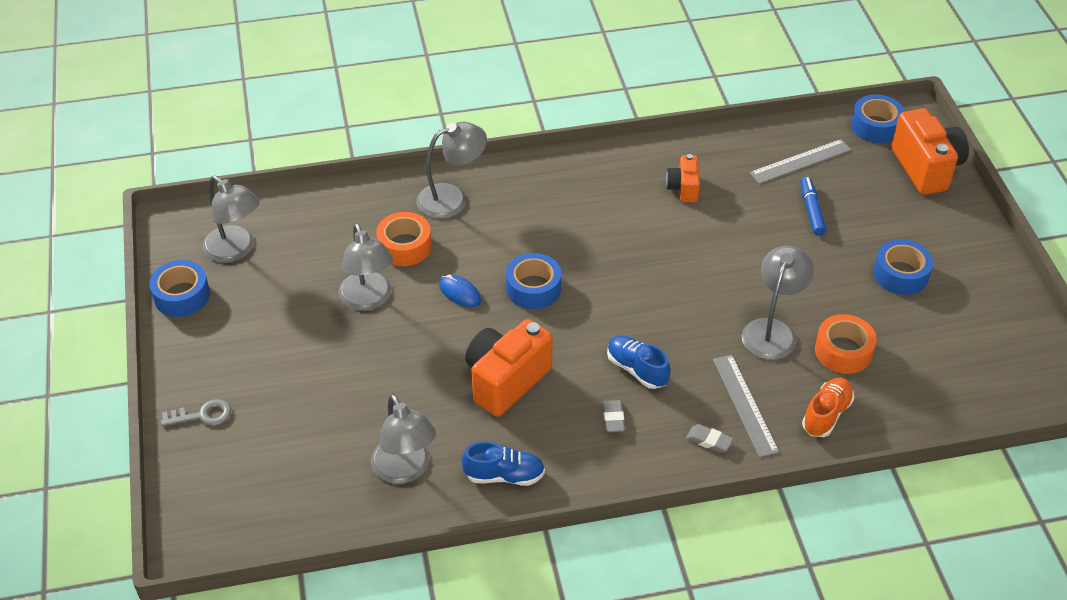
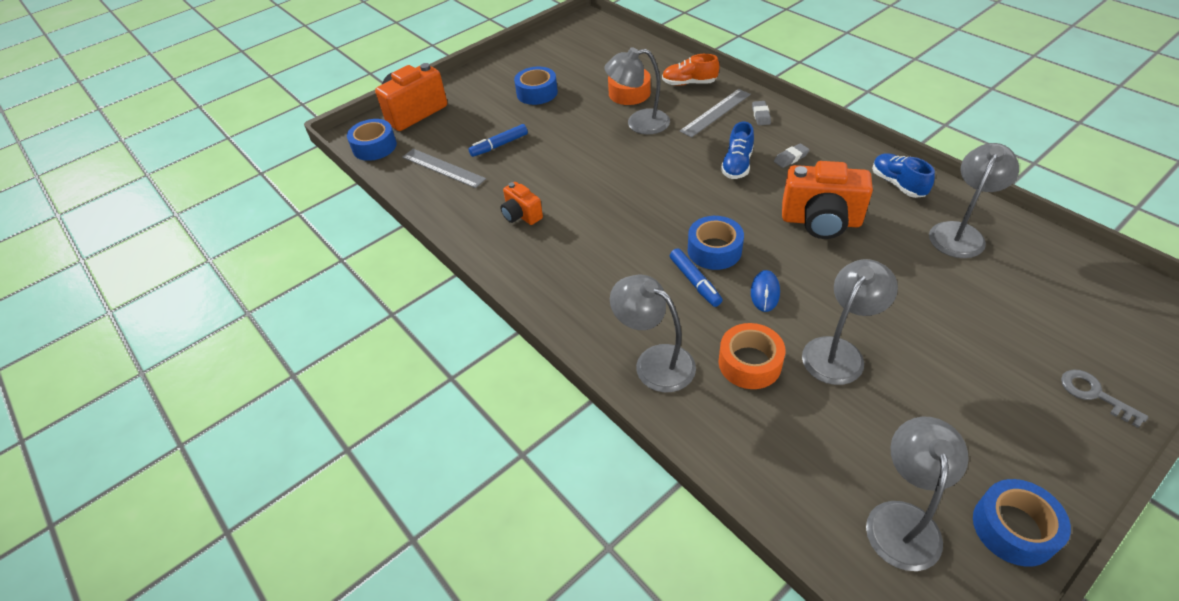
camera: 115 degrees left, 0 degrees up
(508, 258) = (695, 282): none -> blue marker
(683, 188) = (521, 215): orange camera -> orange camera turned 75 degrees clockwise

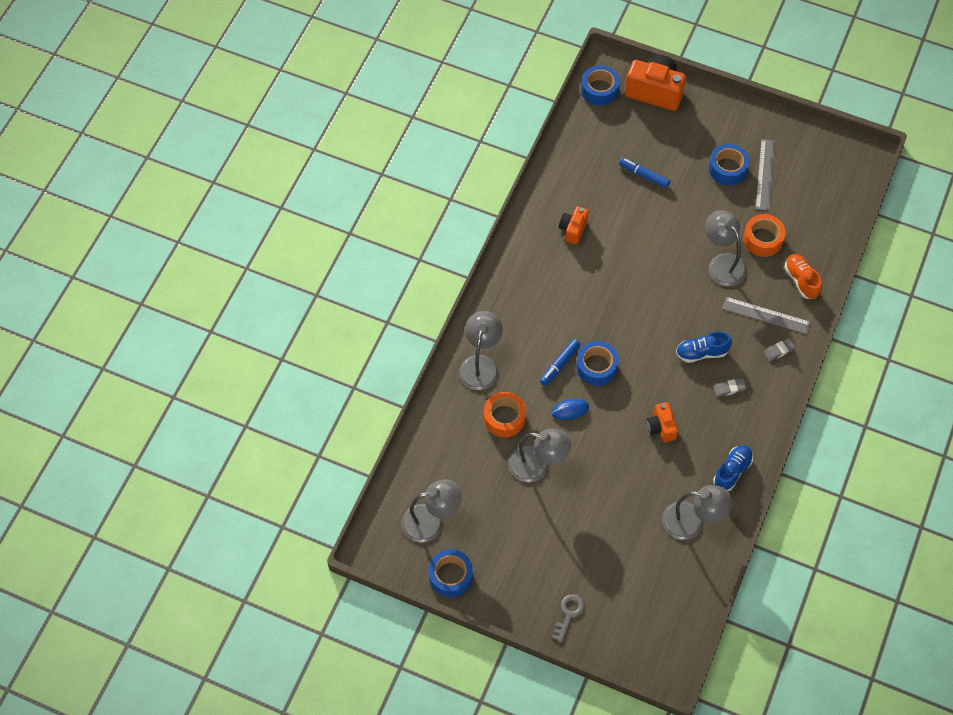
camera: 60 degrees right, 15 degrees up
(443, 168) = (598, 151): grey ruler -> grey ruler (765, 174)
(791, 158) = (729, 388): grey eraser -> grey eraser turned 45 degrees counterclockwise
(821, 221) = (661, 427): orange camera -> orange camera, size x0.55

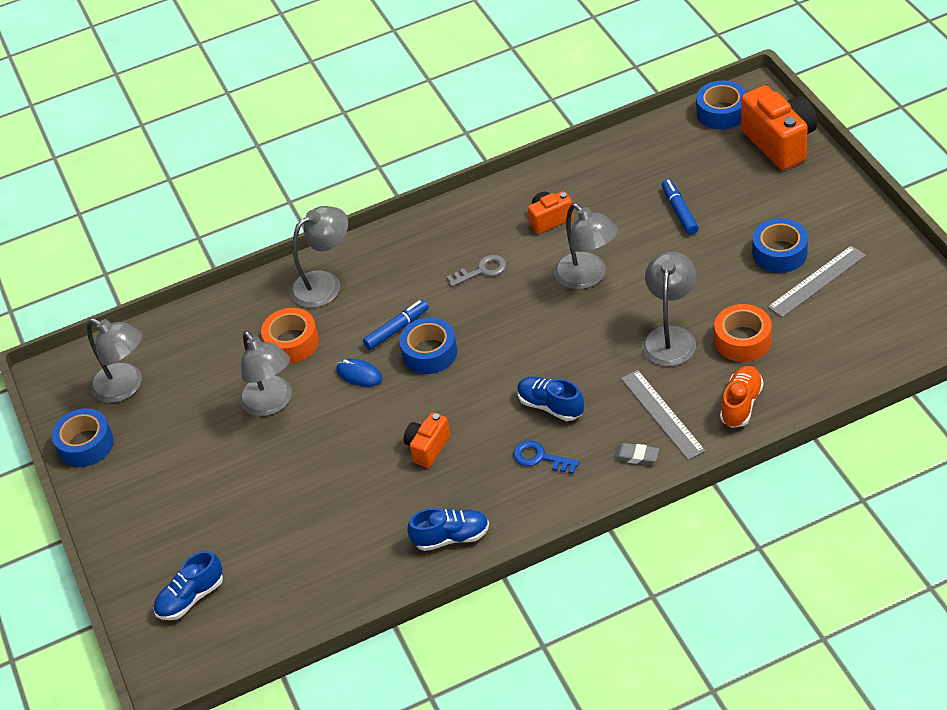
camera: 50 degrees right, 15 degrees down
(559, 365) = (397, 329): blue marker -> blue marker turned 150 degrees clockwise
(568, 614) = (143, 554): grey key -> grey key (481, 271)
(627, 617) = (191, 597): none -> blue shoe
(692, 522) = (355, 556): grey lamp -> grey lamp (587, 277)
(729, 388) = (540, 458): grey eraser -> blue key

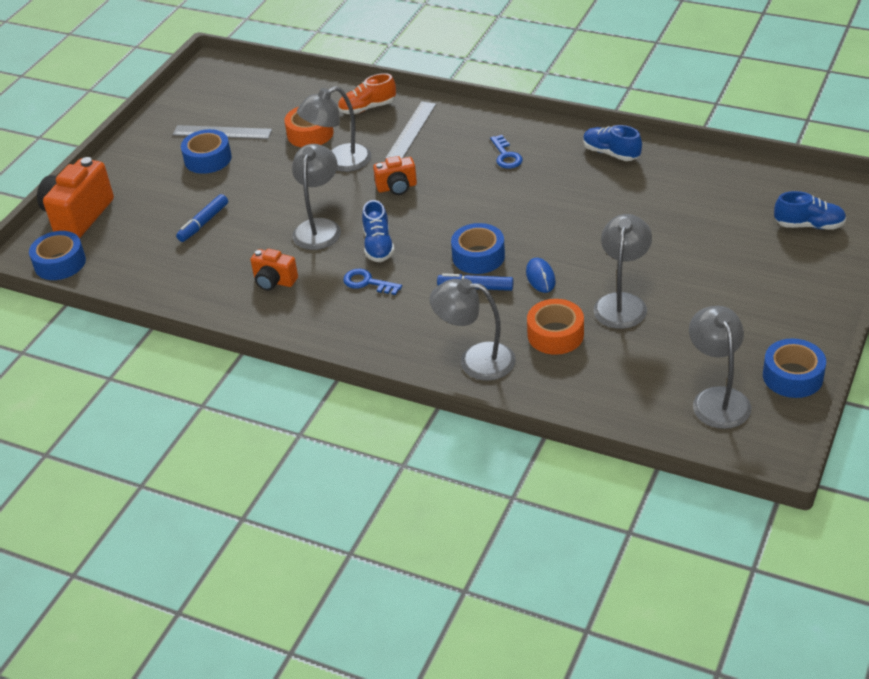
camera: 135 degrees left, 5 degrees down
(428, 448) = (559, 204): orange camera -> orange camera (397, 187)
(481, 271) = (367, 282): grey key -> blue key
(550, 406) = (459, 176): blue shoe -> blue shoe (378, 246)
(636, 456) = (457, 122): grey eraser -> none

